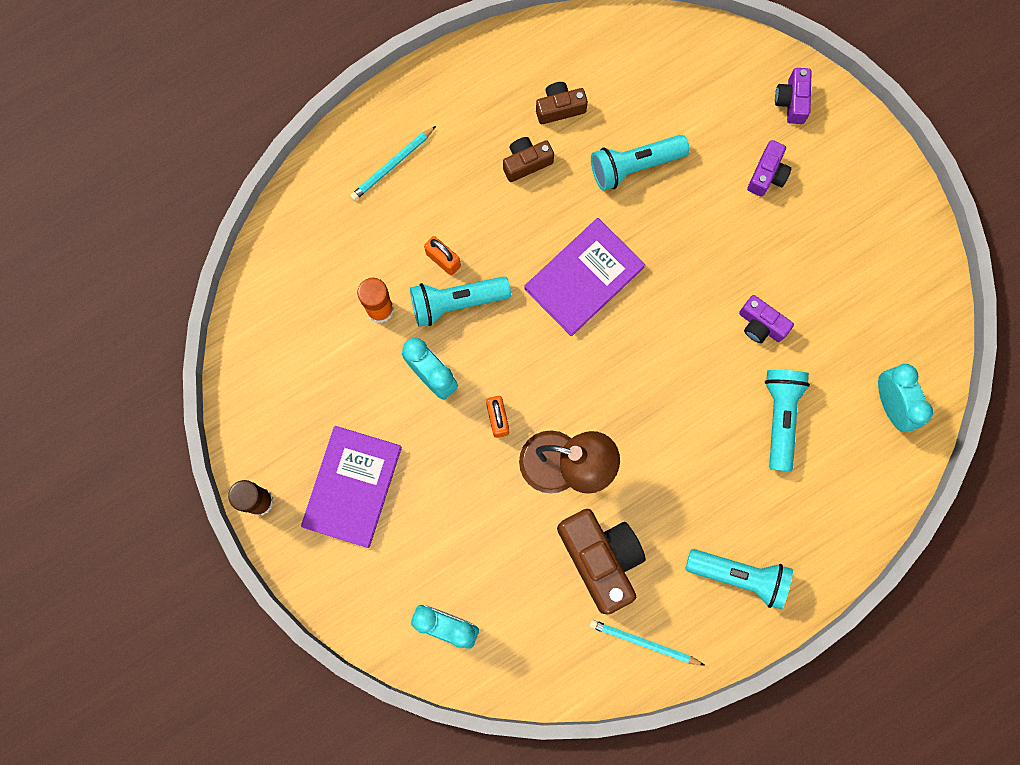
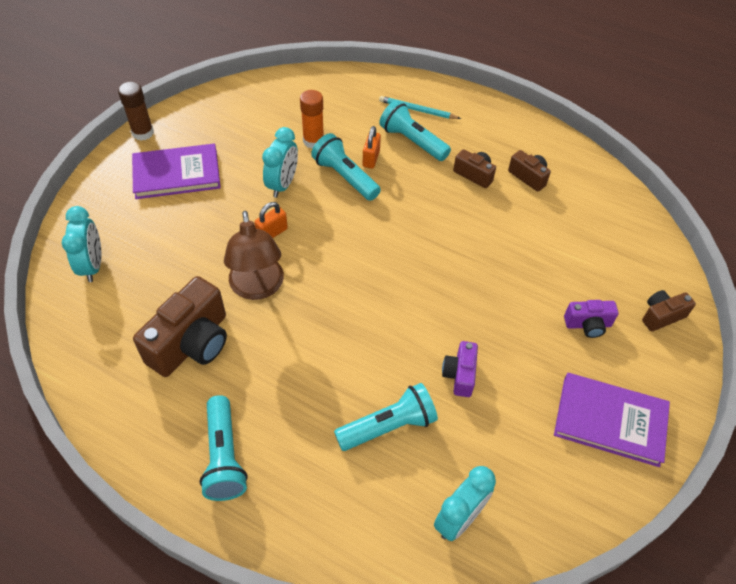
camera: 60 degrees right, 25 degrees down
(584, 278) = (414, 240): purple book -> purple book (610, 420)
(634, 166) = (523, 236): turquoise flashlight -> turquoise flashlight (412, 141)
(644, 643) = (129, 406): turquoise pencil -> none
(792, 101) = (661, 316): purple camera -> brown camera

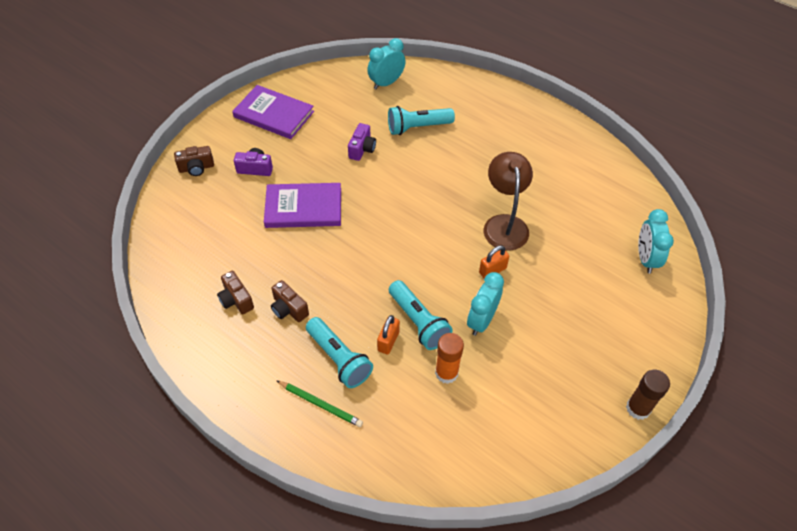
camera: 170 degrees left, 0 degrees up
(177, 174) = (590, 346): purple book -> purple book (303, 208)
(192, 343) = (552, 190): brown camera -> none
(224, 457) = (523, 124): turquoise flashlight -> none
(417, 110) = (320, 404): turquoise pencil -> green pencil

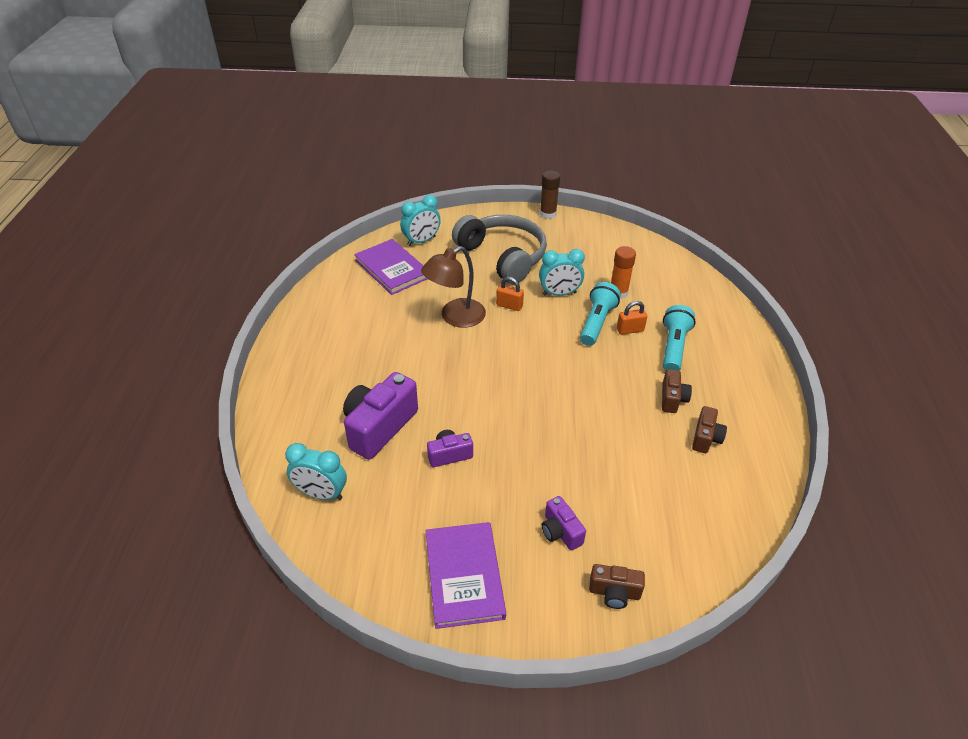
camera: 125 degrees left, 10 degrees down
(196, 168) = (614, 593): brown camera -> brown camera turned 150 degrees clockwise
(303, 208) = (567, 455): purple book -> purple book (392, 269)
(320, 404) = (714, 338): green pencil -> none
(418, 127) = (379, 427): turquoise flashlight -> purple camera
(575, 311) = (503, 256): none -> grey headphones

